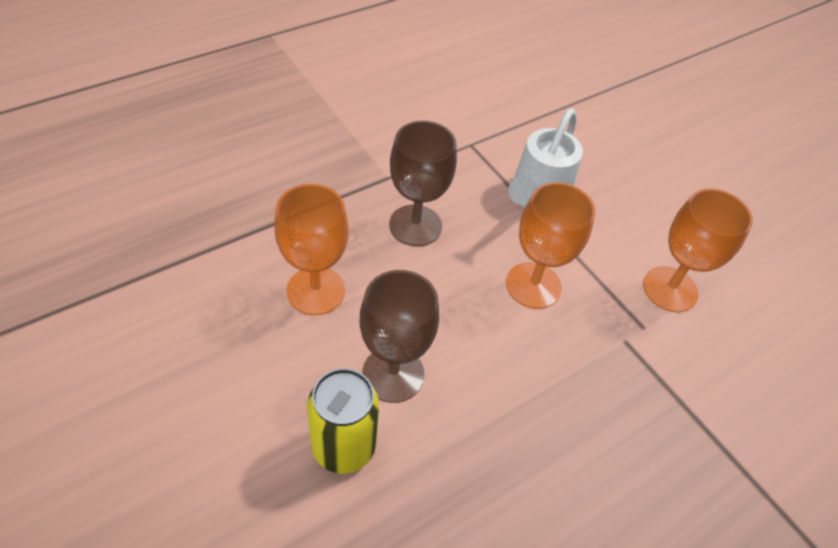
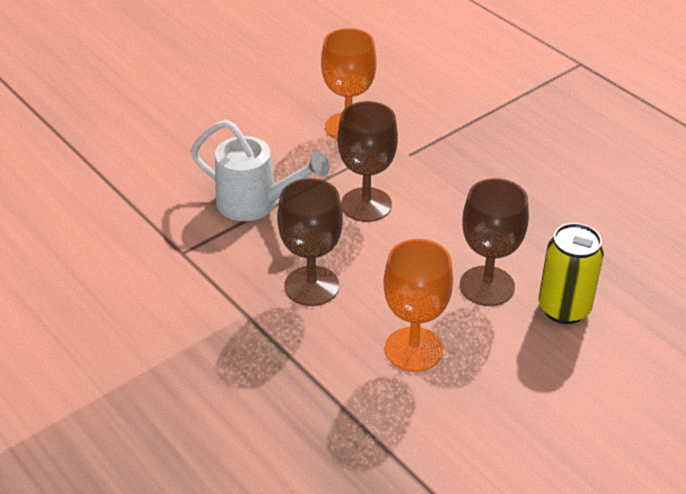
camera: 90 degrees left, 10 degrees down
(533, 285) = (366, 205): orange goblet -> brown goblet

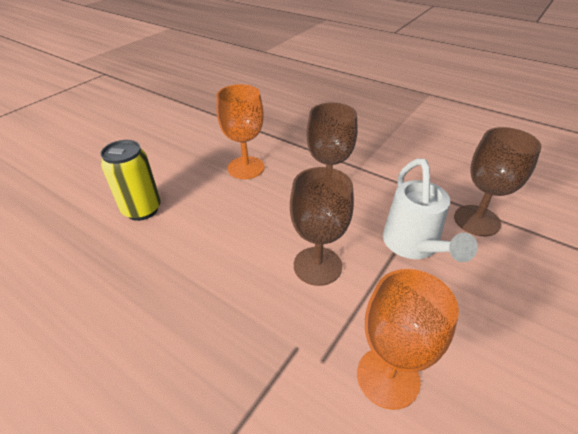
camera: 165 degrees right, 0 degrees up
(255, 203) = (413, 245): white watering can -> white watering can turned 105 degrees counterclockwise
(487, 286) = (200, 214): brown goblet -> brown goblet (476, 220)

